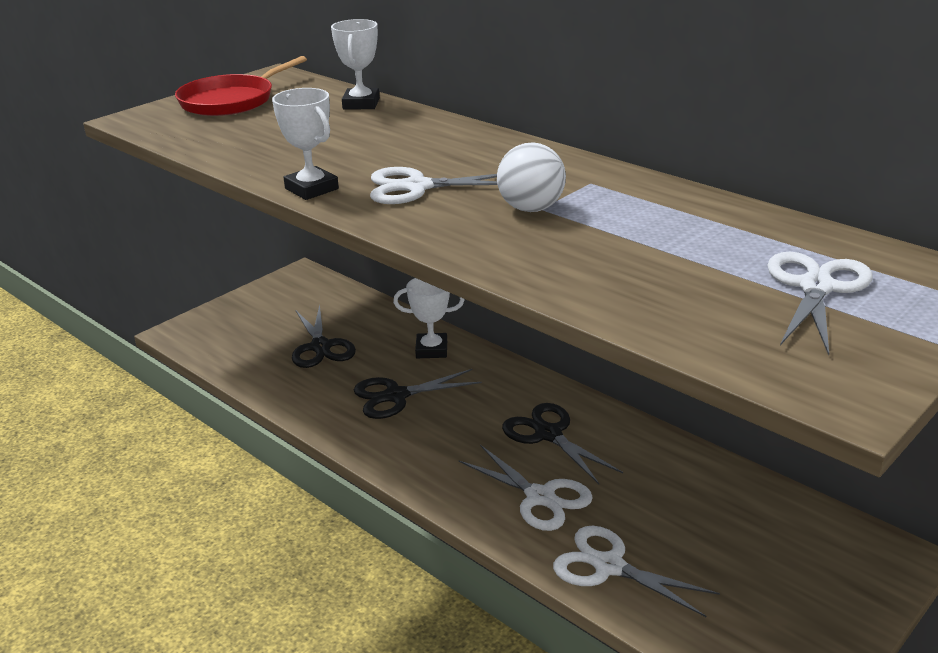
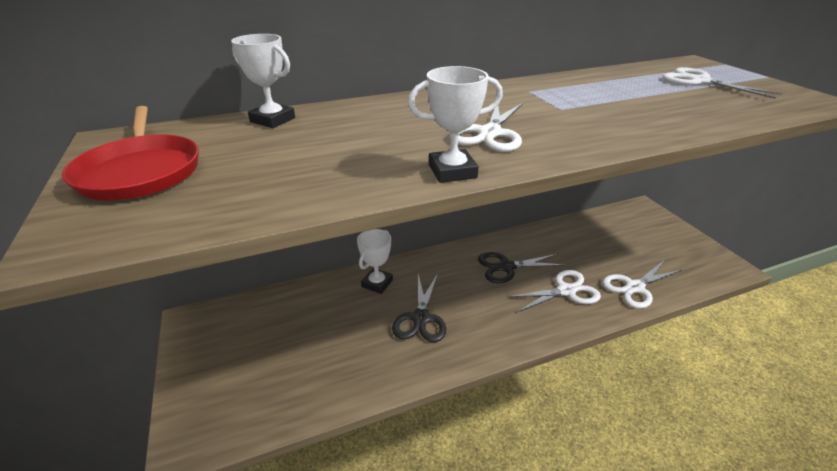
camera: 65 degrees left, 5 degrees up
(321, 347) = (319, 340): black scissors -> none
(531, 209) = (560, 111): white ball -> none

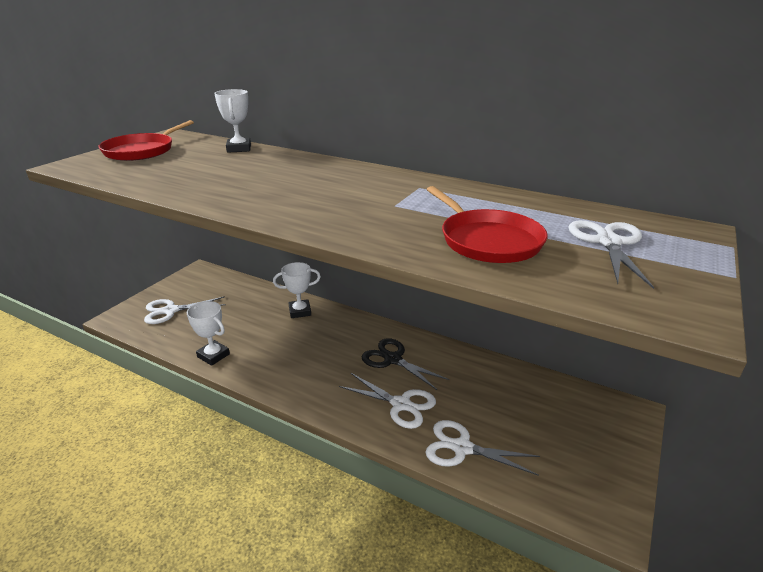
camera: 50 degrees right, 5 degrees down
(420, 318) = (283, 345): black scissors -> none
(452, 171) = (220, 203): white trophy -> white trophy (213, 355)
(490, 133) = (300, 197): white scissors -> white scissors (170, 311)
(669, 105) = (487, 240): none -> red pan

